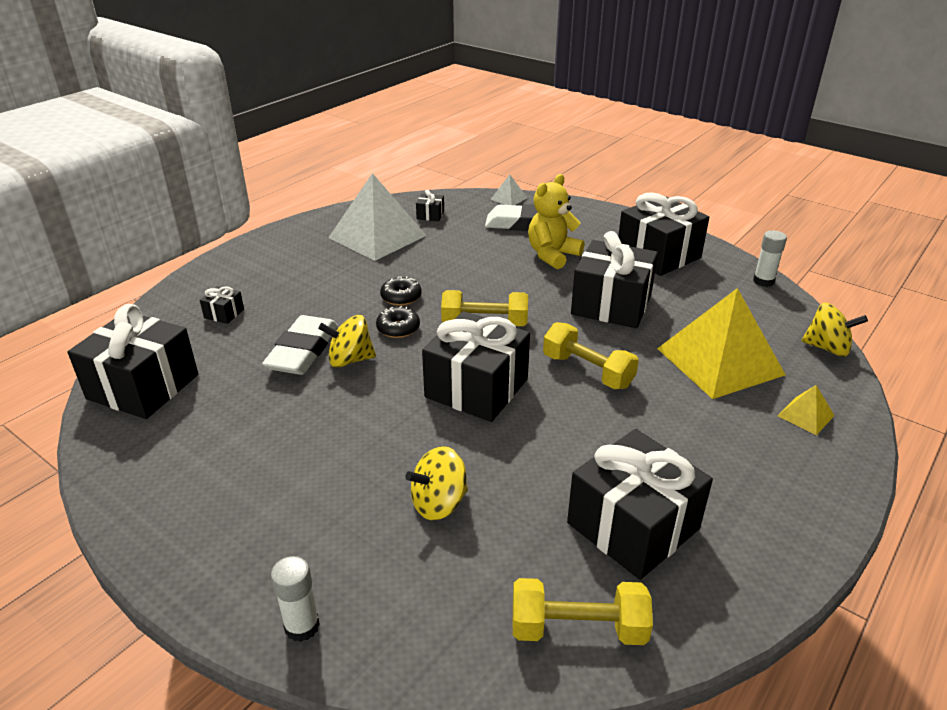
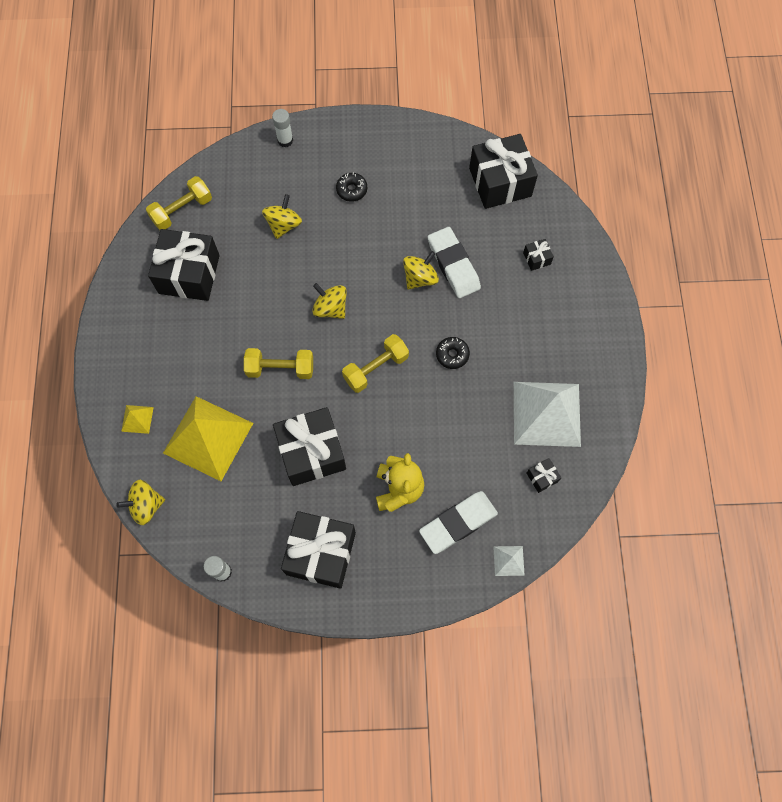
camera: 140 degrees right, 35 degrees up
(398, 328) = (422, 324): black donut -> black donut (351, 190)
(476, 388) = (330, 308): black gift -> yellow spinning top

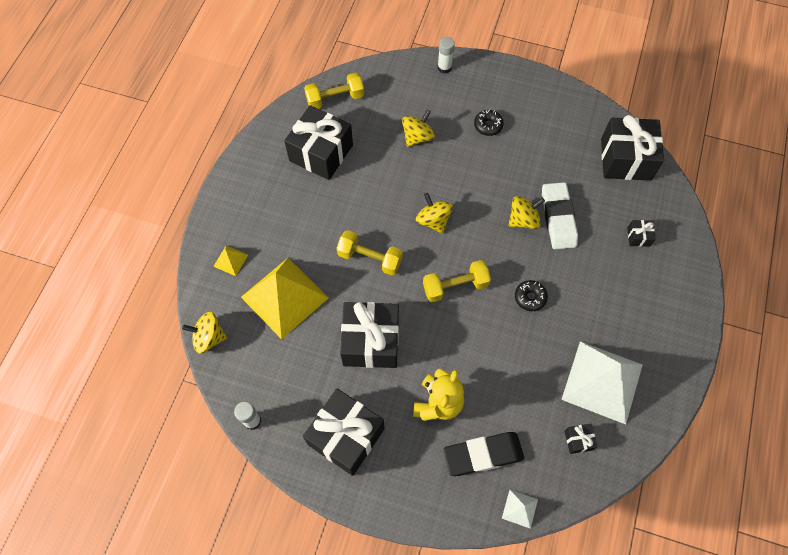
camera: 20 degrees right, 5 degrees down
(458, 523) = (483, 455): white eraser -> black eraser

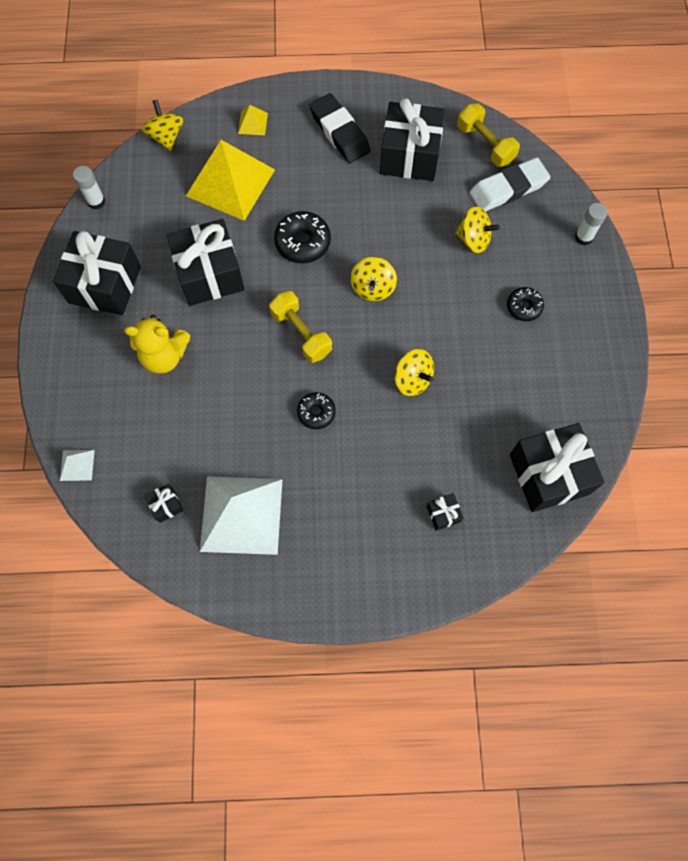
camera: 70 degrees right, 5 degrees up
(370, 258) = (303, 242): yellow dumbbell -> black donut
(433, 220) = (373, 288): yellow spinning top -> yellow spinning top turned 150 degrees clockwise
(483, 455) = (122, 414): black eraser -> black eraser (339, 132)
(558, 218) = (430, 416): white eraser -> white eraser (508, 189)

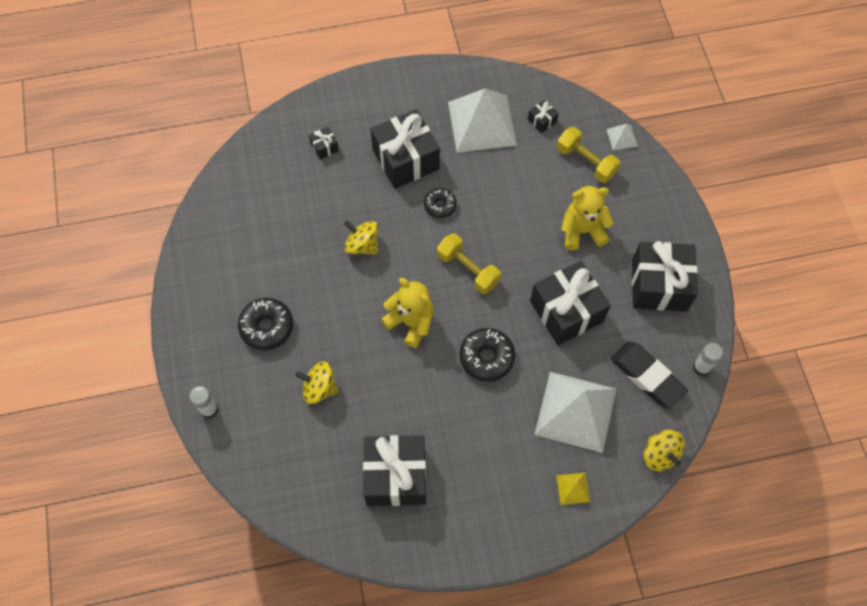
camera: 170 degrees right, 5 degrees down
(230, 182) = (575, 411): yellow pyramid -> white pyramid
(339, 132) = (476, 493): black eraser -> black eraser (647, 376)
(373, 288) = (411, 322): yellow spinning top -> yellow teddy bear
(485, 144) = (316, 504): yellow dumbbell -> yellow dumbbell (586, 162)
(508, 189) = (288, 453): white eraser -> none
(524, 307) = (267, 327): black donut -> black donut, size x1.58
(548, 474) = (241, 188): black gift -> black gift (406, 159)

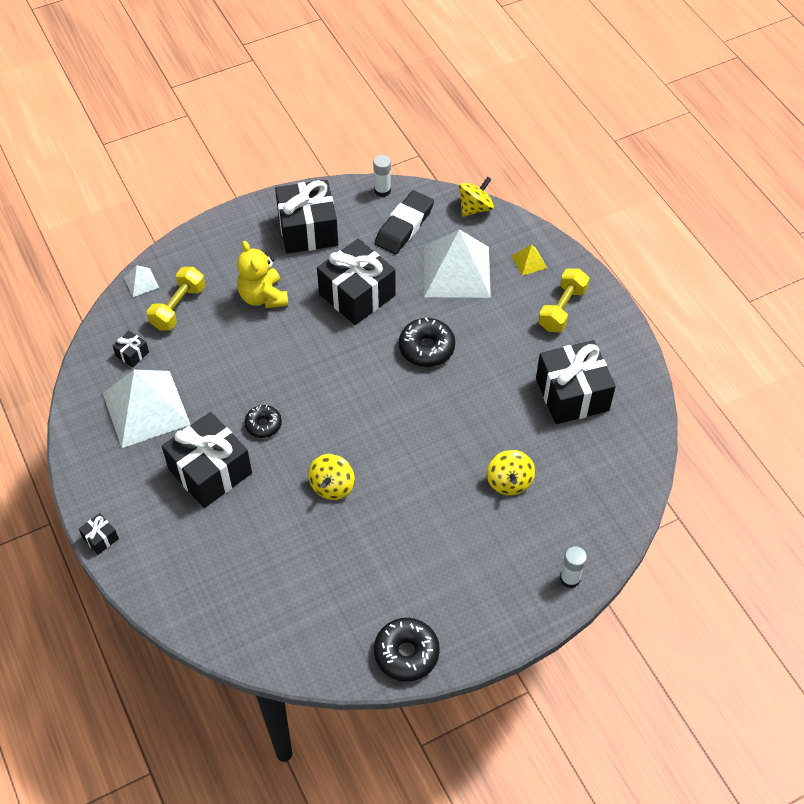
camera: 105 degrees left, 10 degrees down
(267, 327) = (458, 552): black donut -> black donut (406, 653)
(324, 147) = (211, 560): black gift -> black gift (100, 538)
(411, 322) = (410, 419): yellow teddy bear -> none
(468, 269) = (334, 383): yellow dumbbell -> yellow dumbbell (562, 309)

